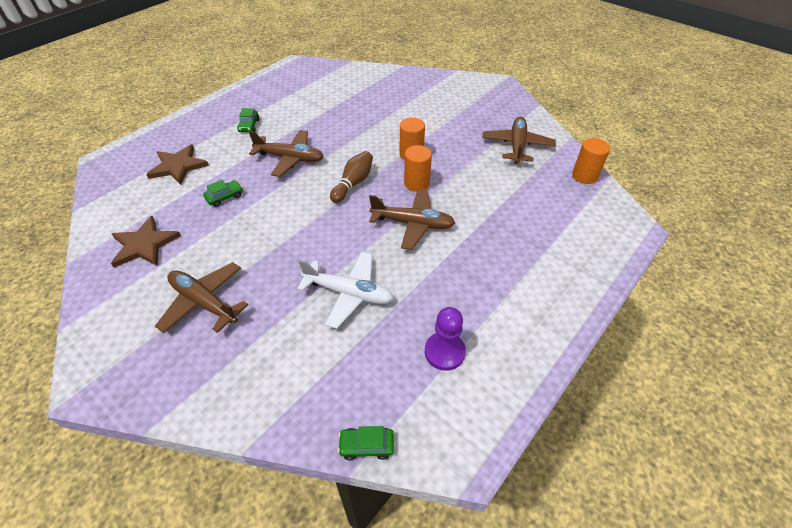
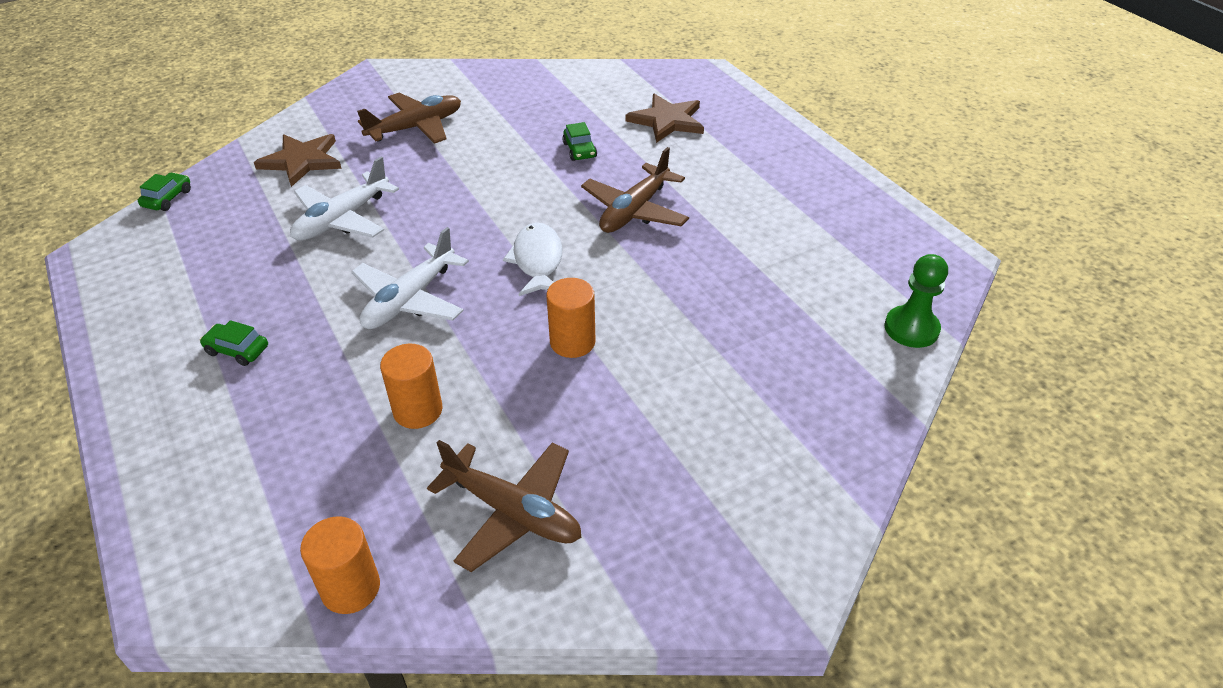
camera: 110 degrees right, 5 degrees down
(144, 245) = (531, 97): brown star -> brown star (302, 161)
(249, 126) = (742, 183): green car -> green car (237, 350)
(350, 70) = (911, 328): none -> green pawn
(353, 183) = (537, 261): brown bowling pin -> white fish
(413, 224) = (410, 300): brown plane -> white plane
(416, 183) = (493, 328): orange cylinder -> orange cylinder (418, 410)
(444, 352) = (199, 271): purple pawn -> none

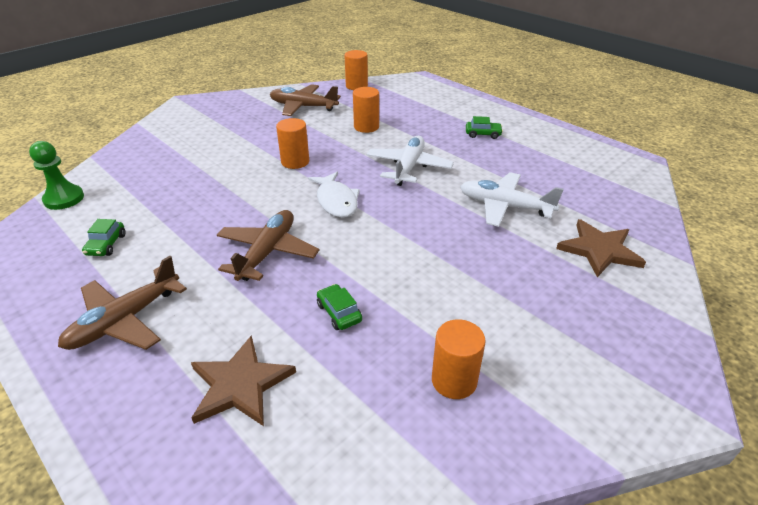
camera: 165 degrees right, 5 degrees down
(167, 198) = (654, 200): green car -> green car (106, 245)
(342, 219) = (504, 206): white plane -> white plane turned 90 degrees counterclockwise
(416, 127) = (536, 311): brown plane -> brown plane (125, 320)
(514, 101) = (454, 380): none -> orange cylinder

